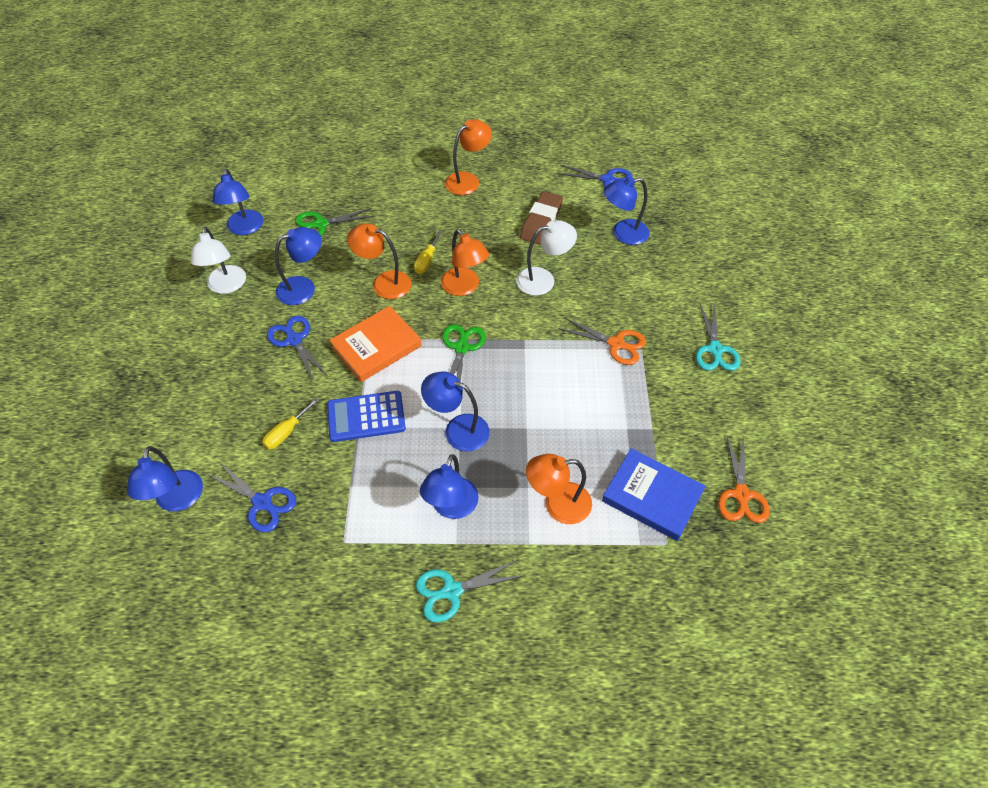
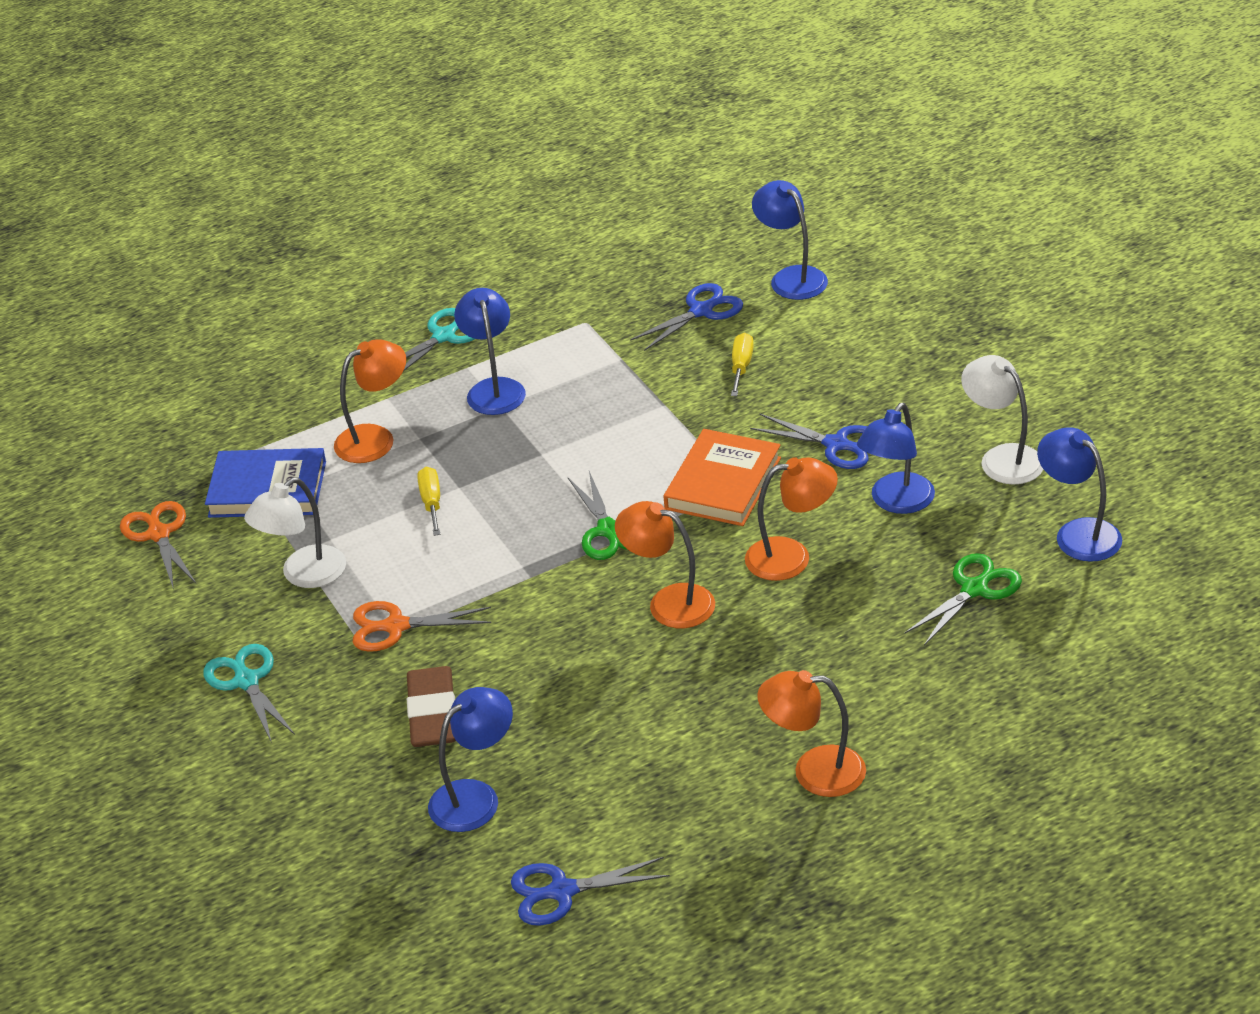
camera: 155 degrees right, 15 degrees down
(262, 503) = (701, 311): blue scissors -> blue scissors turned 135 degrees clockwise
(366, 417) = (663, 416): blue calculator -> none
(427, 260) = (759, 613): yellow screwdriver -> yellow screwdriver (431, 502)
(458, 429) = (542, 451): blue lamp -> none
(468, 180) = (814, 771): orange lamp -> orange lamp turned 75 degrees clockwise
(541, 221) = (628, 755): brown eraser -> brown eraser (433, 713)
(543, 279) = (559, 665): white lamp -> white lamp (303, 575)

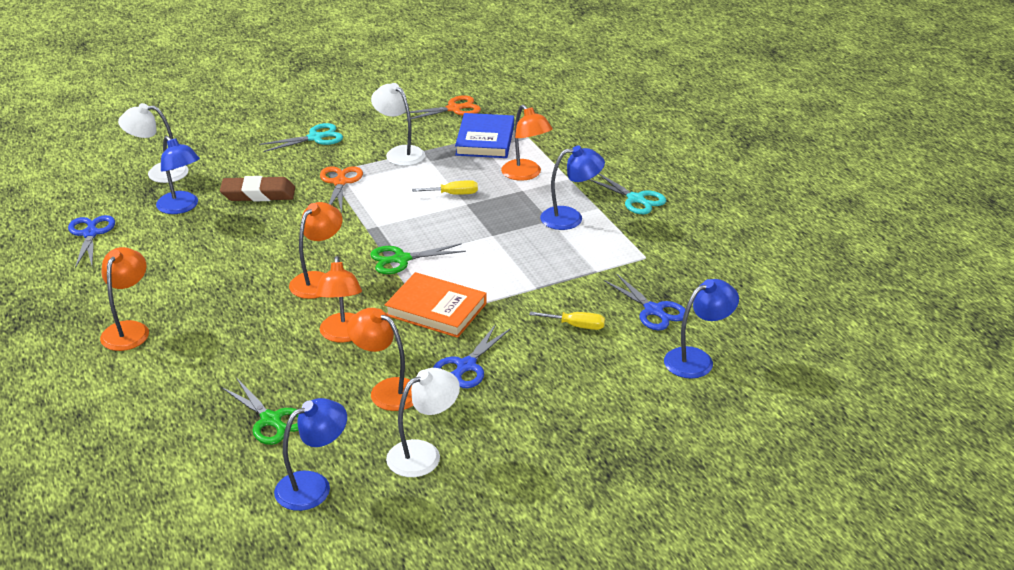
camera: 90 degrees right, 5 degrees down
(360, 856) = (159, 173): none -> white lamp
(896, 502) = (387, 390): blue lamp -> orange lamp

